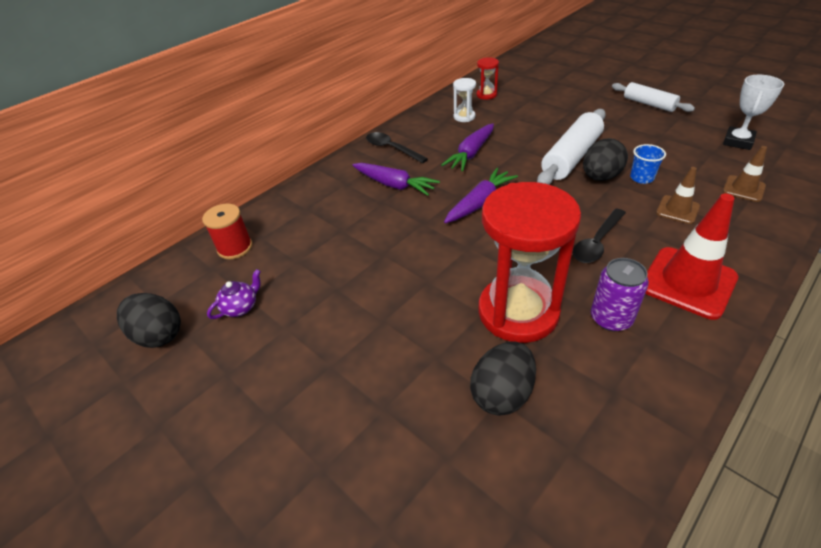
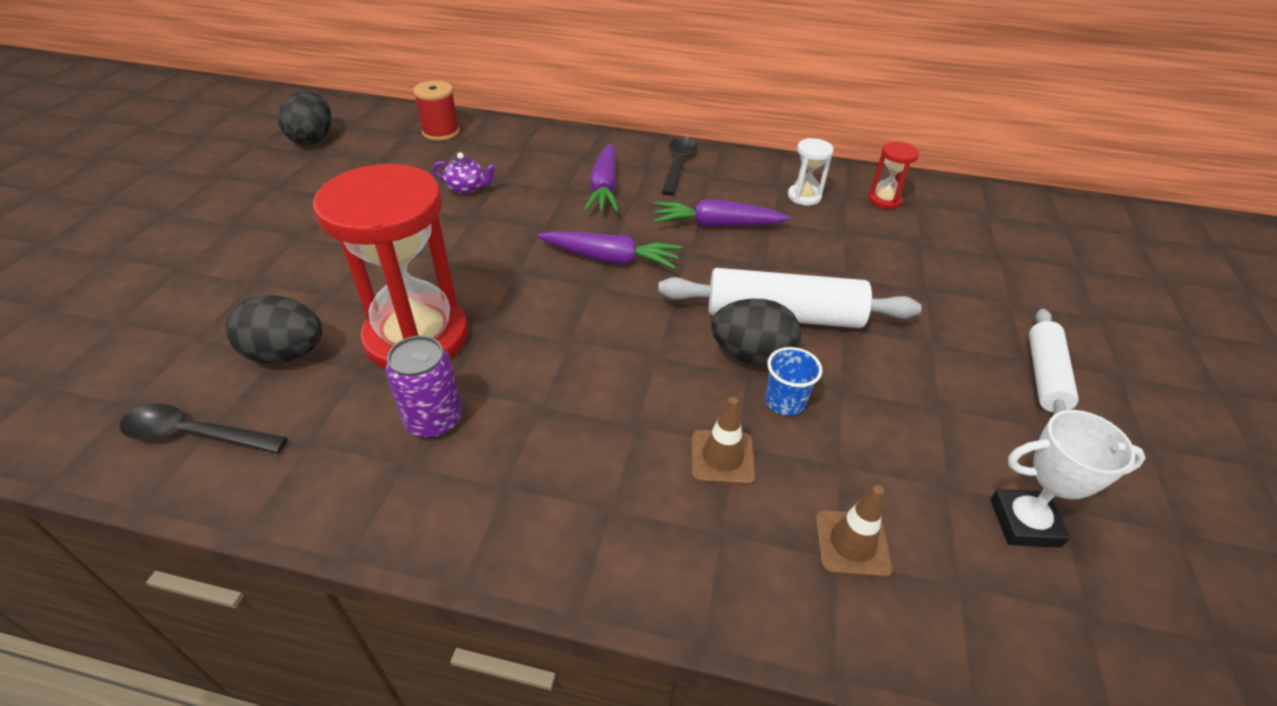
camera: 55 degrees right, 0 degrees up
(241, 307) = (360, 164): purple teapot -> purple teapot (467, 188)
(597, 242) = (586, 380): black spoon -> black spoon (195, 434)
(688, 282) = (541, 491): red traffic cone -> none

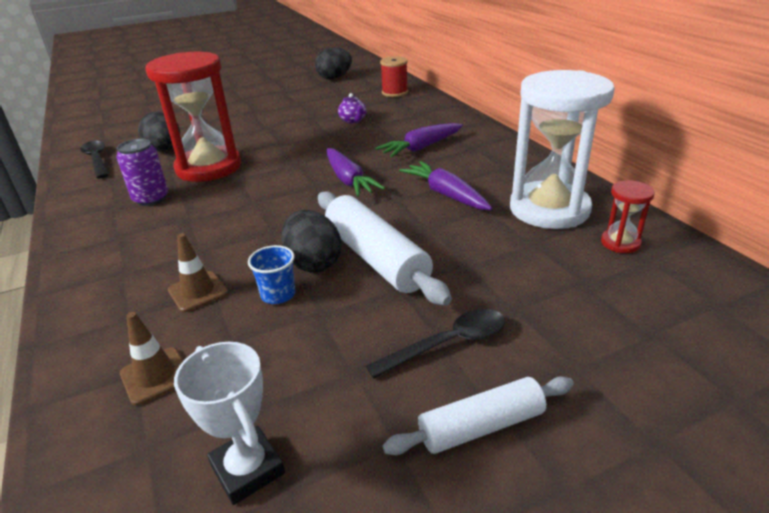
camera: 55 degrees right, 10 degrees down
(678, 165) = (495, 155): black spoon -> black spoon (447, 344)
(804, 196) = (549, 209): white hourglass -> white hourglass, size x2.31

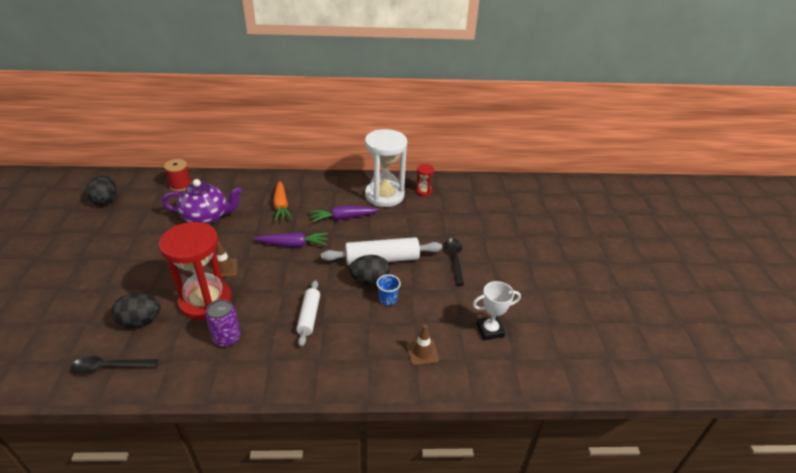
camera: 70 degrees left, 5 degrees up
(198, 291) = (363, 328): brown traffic cone -> brown traffic cone (224, 268)
(353, 120) = (206, 217): purple teapot -> purple teapot, size x2.16
(421, 148) = (281, 206): purple carrot -> orange carrot
(481, 426) = (498, 267): white rolling pin -> white rolling pin (309, 316)

